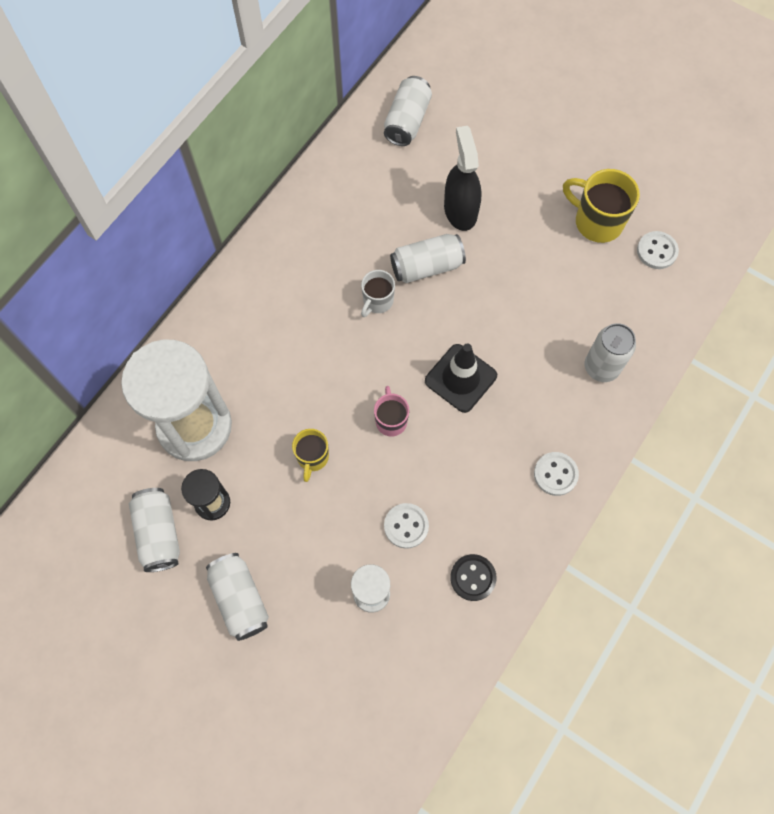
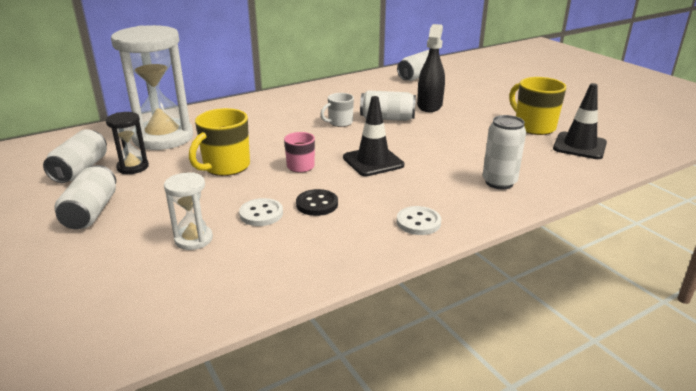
camera: 25 degrees right, 40 degrees down
(312, 457) = (225, 167): yellow mug -> yellow mug, size x1.65
(473, 578) = (291, 257): black button -> black button (317, 204)
(657, 251) = (579, 146): white button -> black traffic cone

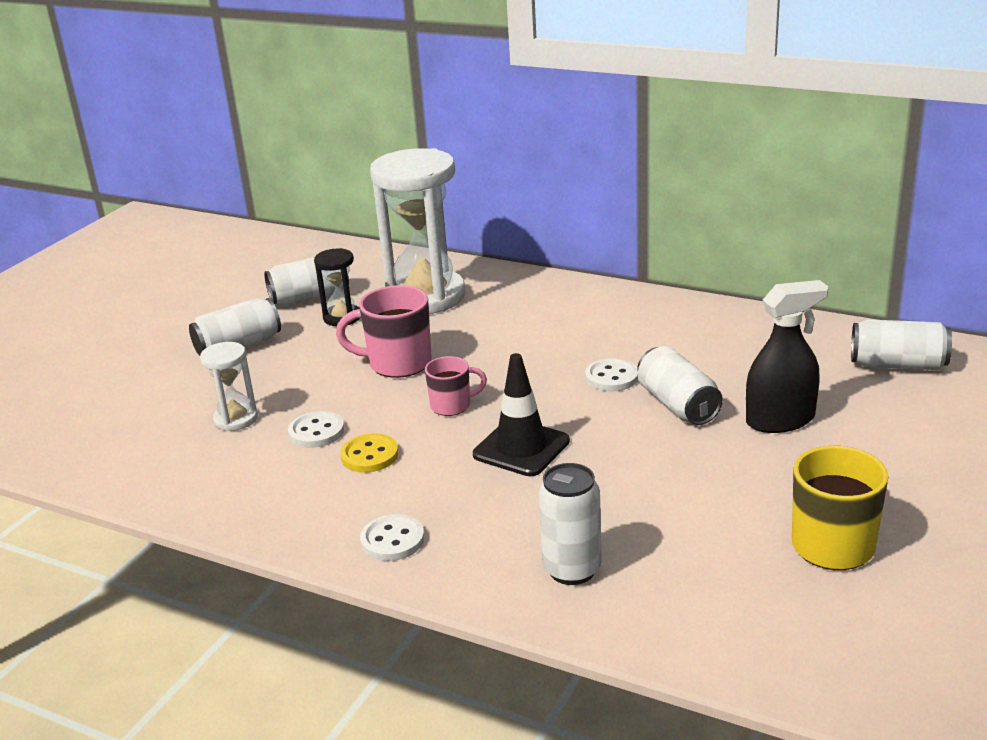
camera: 60 degrees right, 0 degrees up
(225, 167) = (398, 363): yellow mug -> pink mug
(317, 204) = (369, 455): black button -> yellow button
(339, 123) = (611, 377): white mug -> white button
(579, 146) = (813, 615): black traffic cone -> none

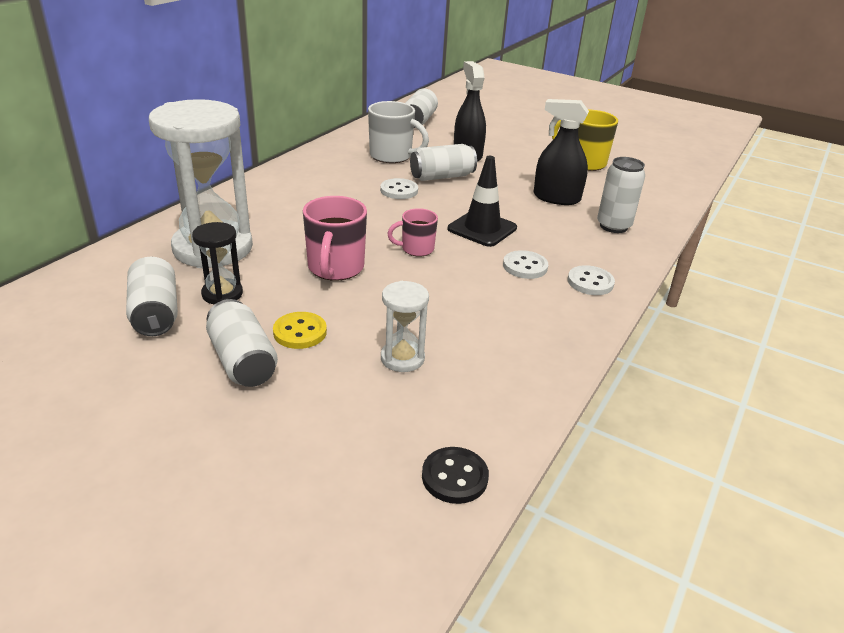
camera: 90 degrees left, 5 degrees up
(74, 459) = (454, 477): none -> black button
(316, 432) = (438, 312): white button -> white button (525, 266)
(369, 455) = (481, 287): yellow button -> yellow button (300, 332)
(452, 406) = (416, 249): pink mug -> pink mug turned 90 degrees counterclockwise
(654, 511) = (556, 198): none -> black spray bottle
(728, 359) = (392, 156): none -> white mug

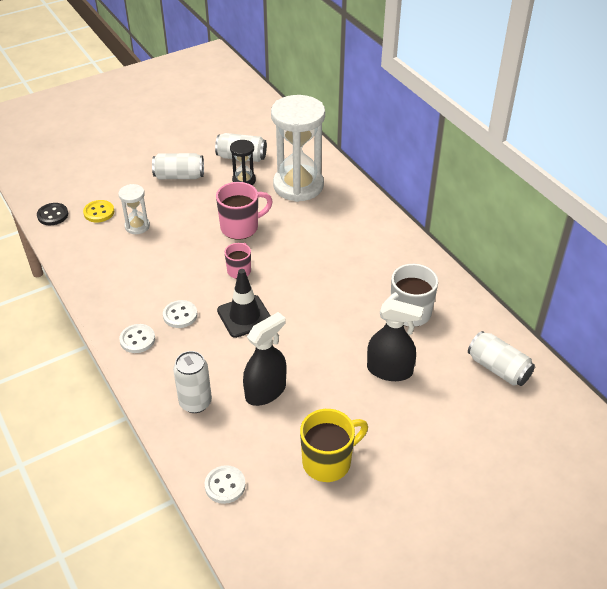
camera: 120 degrees right, 10 degrees up
(300, 332) = (187, 198): yellow button -> yellow button (99, 212)
(335, 268) = (241, 227): pink mug -> pink mug turned 120 degrees clockwise
(399, 190) = (334, 293): white button -> white button (225, 485)
(442, 177) = (348, 331): white can -> none

